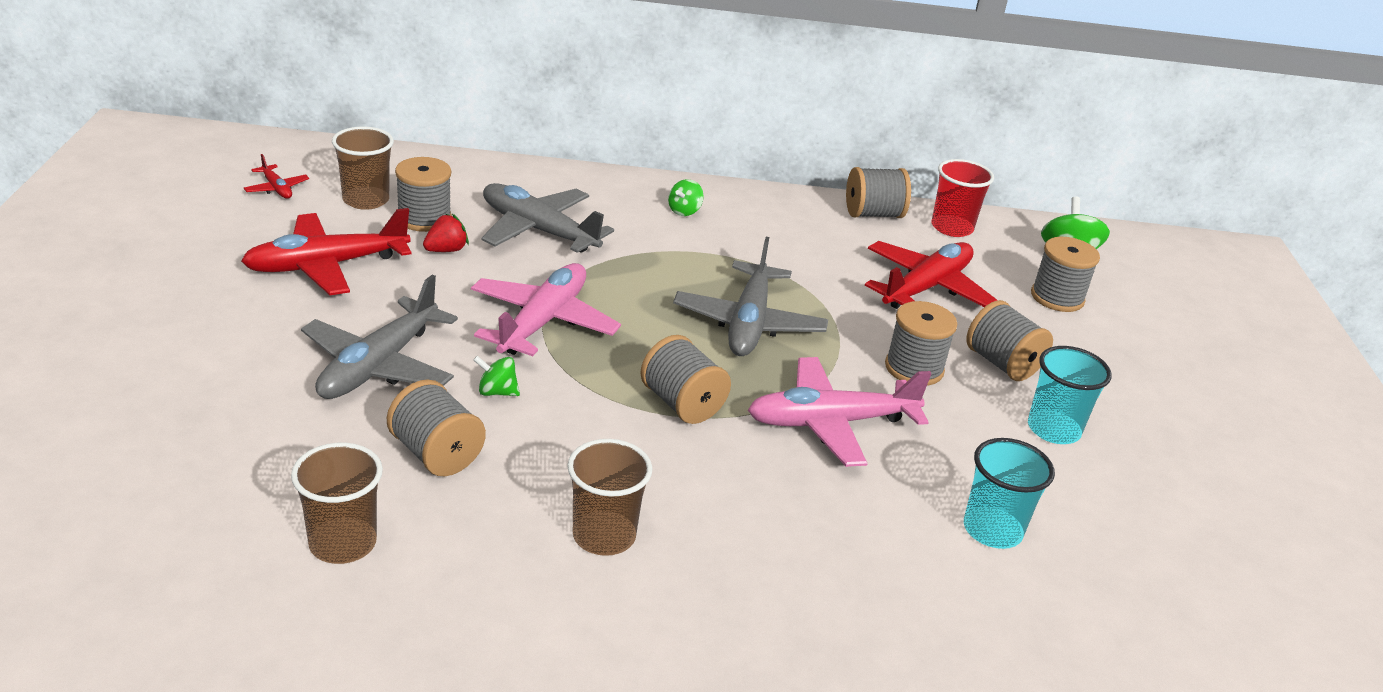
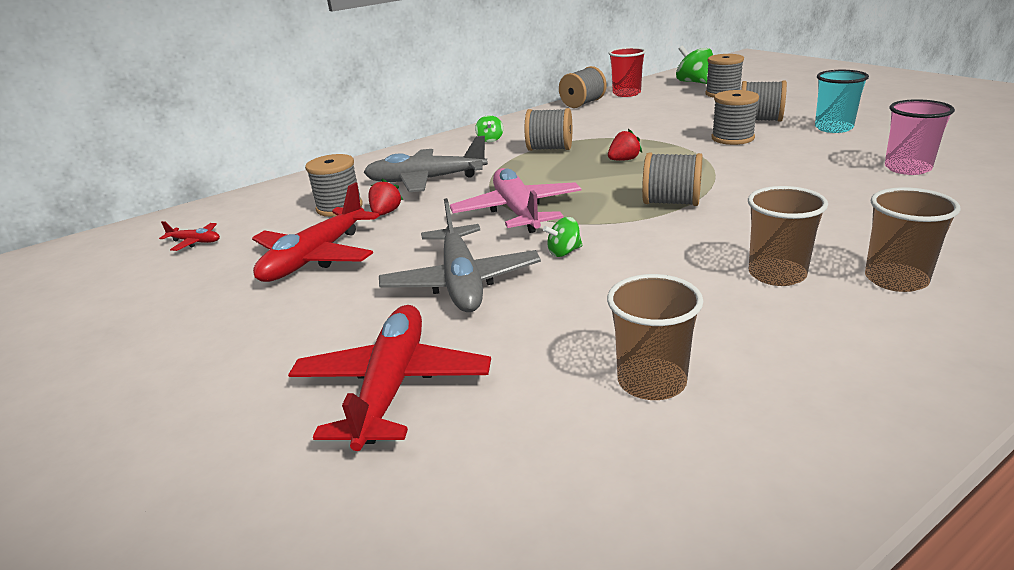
camera: 30 degrees left, 5 degrees down
(366, 200) = (278, 218): brown cup -> brown cup (896, 279)
(436, 454) = (598, 299): grey spool -> grey spool (550, 149)
(749, 323) = (624, 160): grey plane -> red strawberry
(830, 423) = (751, 172): pink plane -> none
(926, 287) = (666, 113): red plane -> red plane (392, 386)
(992, 530) = (907, 168): turquoise cup -> pink cup

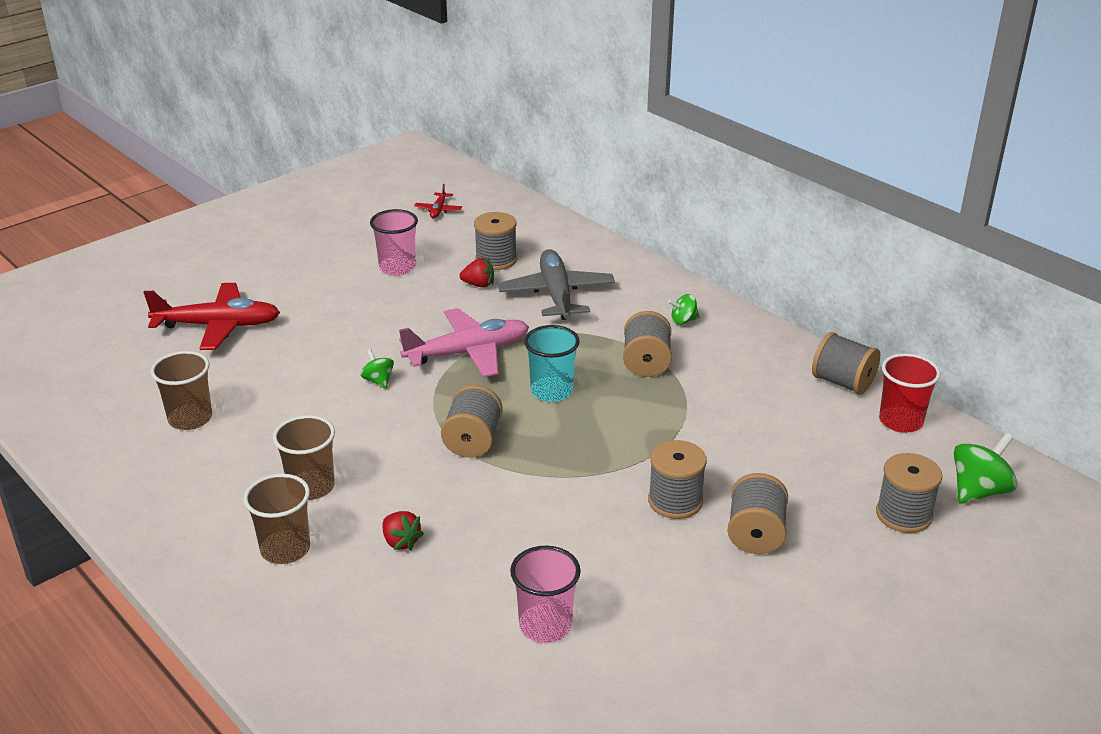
camera: 80 degrees right, 5 degrees up
(315, 257) = (397, 267): red plane -> pink cup
(461, 282) = (340, 336): grey plane -> none
(624, 160) = (602, 414): red strawberry -> red strawberry (401, 542)
(833, 128) = (714, 597): turquoise cup -> turquoise cup (551, 391)

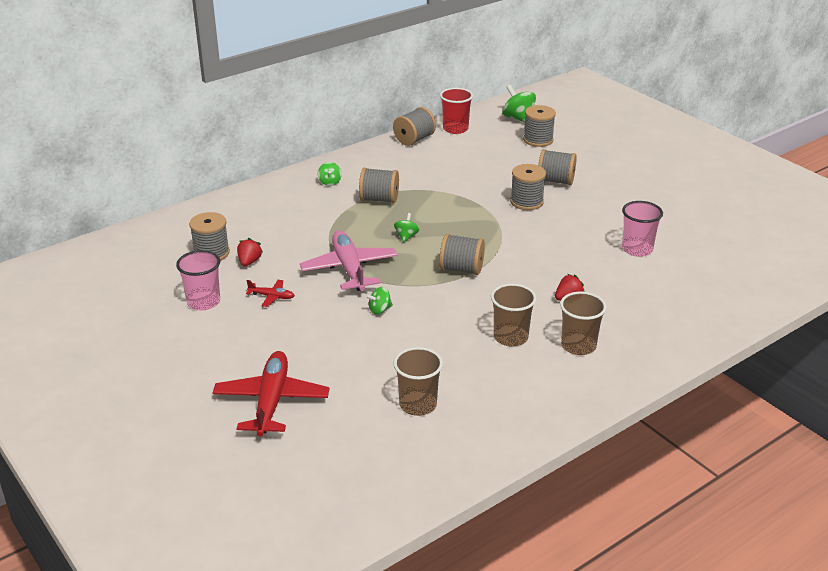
camera: 85 degrees left, 0 degrees up
(438, 210) = (105, 280): red plane -> red plane (272, 297)
(551, 391) = (406, 236): turquoise cup -> green spinning top
(556, 294) = (277, 228): grey plane -> none

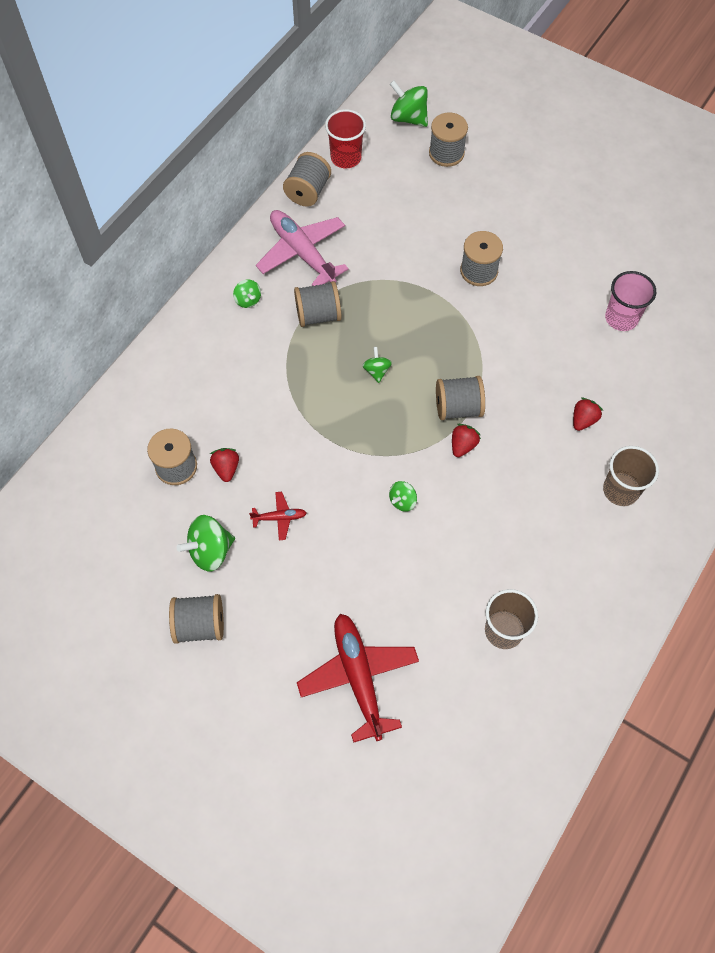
camera: 20 degrees left, 30 degrees up
(203, 302) = (210, 551): pink cup -> green spinning top
(349, 269) = (340, 445): pink plane -> pink plane (302, 253)
(452, 290) = (463, 445): none -> red strawberry
(510, 337) = (551, 499): brown cup -> none
(555, 181) = (494, 224): grey spool -> grey spool (200, 625)

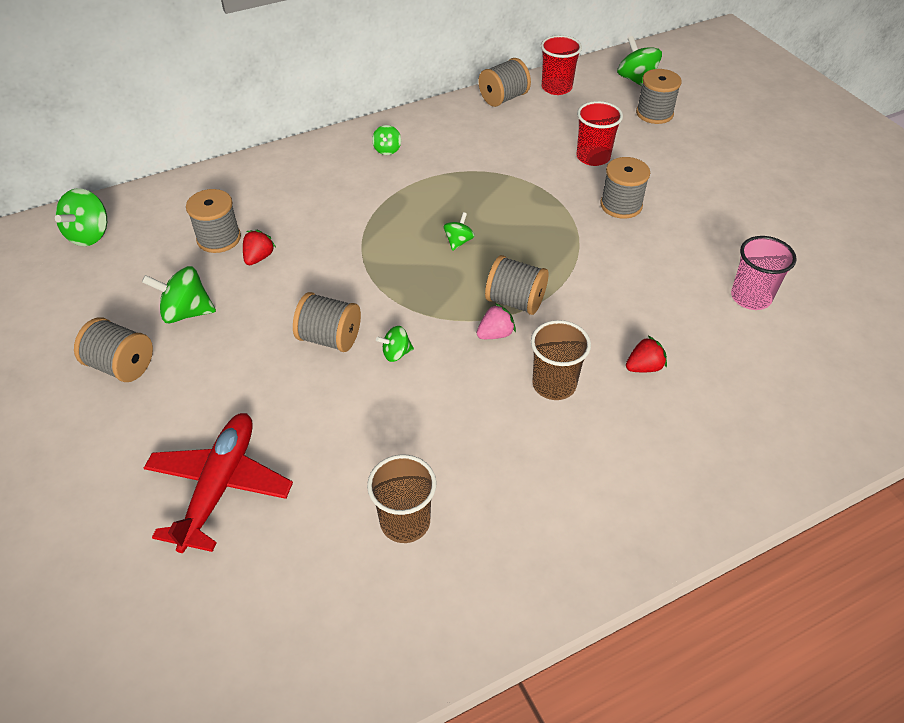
camera: 30 degrees right, 15 degrees down
(57, 520) = (89, 235): none -> green spinning top
(279, 518) = (270, 315): red plane -> none
(302, 253) = (463, 135): pink plane -> none
(318, 315) = (439, 182): grey spool -> grey spool (330, 338)
(426, 228) = (593, 157): none -> red cup
(463, 445) = (495, 334): red strawberry -> pink strawberry
(620, 490) = (642, 450): brown cup -> brown cup (554, 384)

